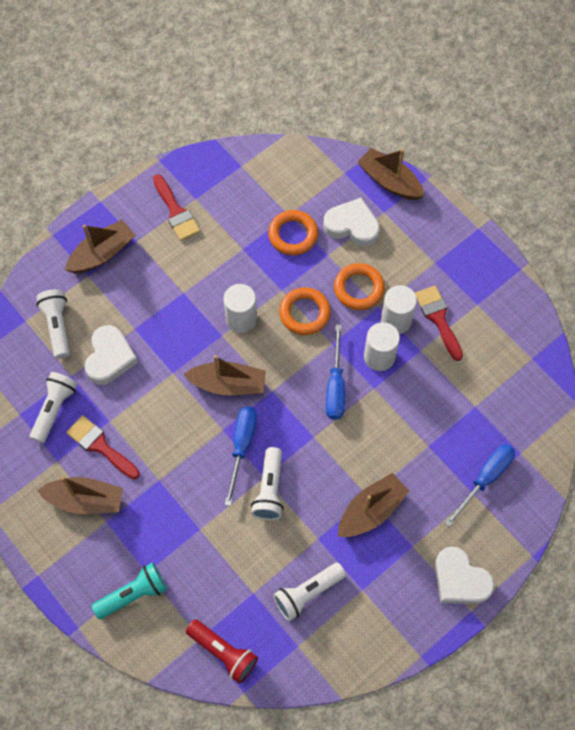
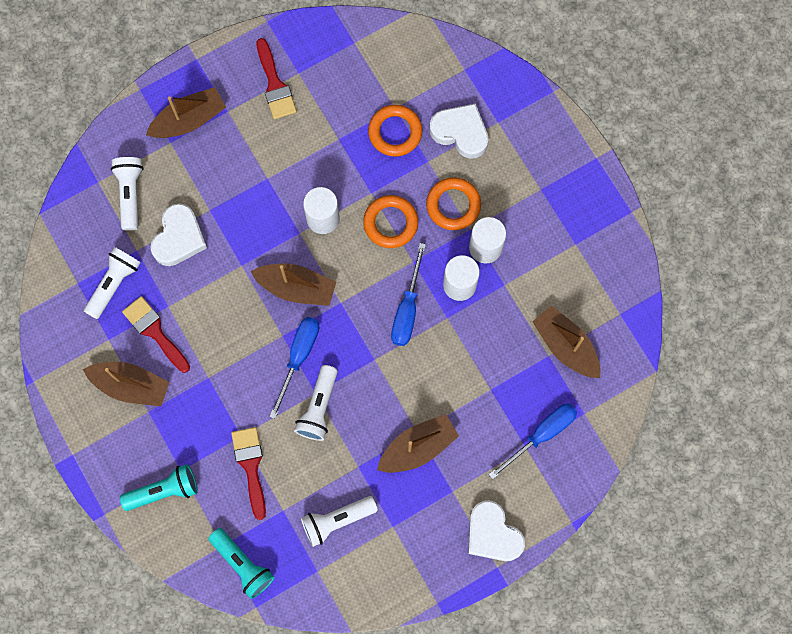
camera: 10 degrees right, 10 degrees up
(223, 652) = (243, 564): red flashlight -> turquoise flashlight
(389, 181) = (511, 87): brown boat -> brown boat (565, 346)
(438, 319) = (530, 253): red brush -> red brush (251, 466)

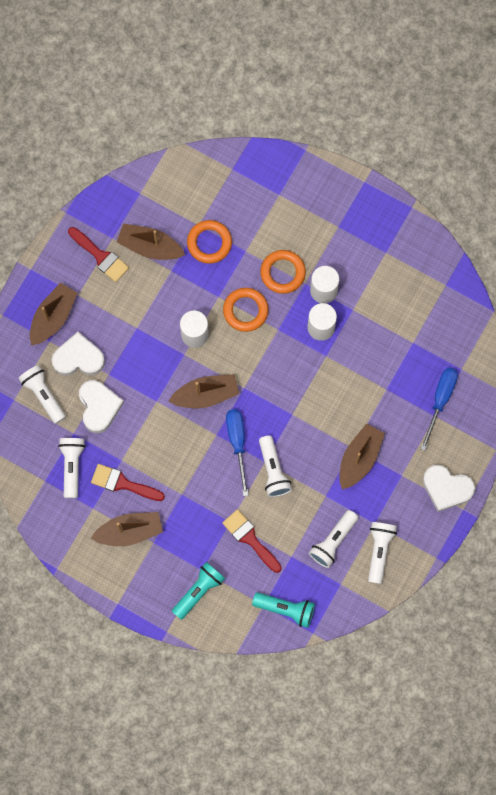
camera: 30 degrees left, 0 degrees up
(379, 560) = (379, 551): none -> white flashlight
(407, 309) = (294, 365): blue screwdriver -> none
(460, 132) = (256, 217): white heart -> white heart (78, 358)
(565, 346) = (421, 329): brown boat -> brown boat (150, 246)

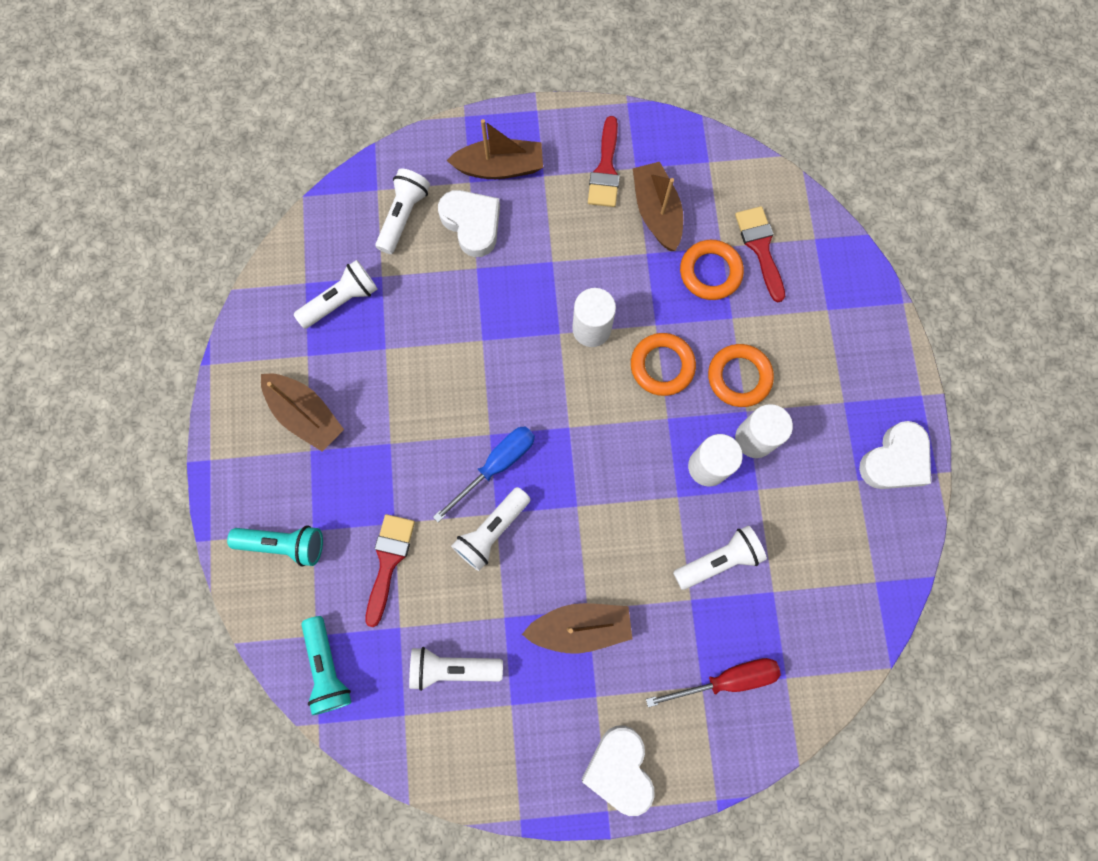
camera: 55 degrees right, 0 degrees up
(99, 407) = (431, 283): white heart -> white heart (895, 460)
(123, 483) = (358, 369): red brush -> red brush (760, 248)
(206, 394) = (529, 390): brown boat -> none
(379, 551) = (479, 736): white flashlight -> white flashlight (718, 560)
(440, 400) = (726, 679): blue screwdriver -> red screwdriver

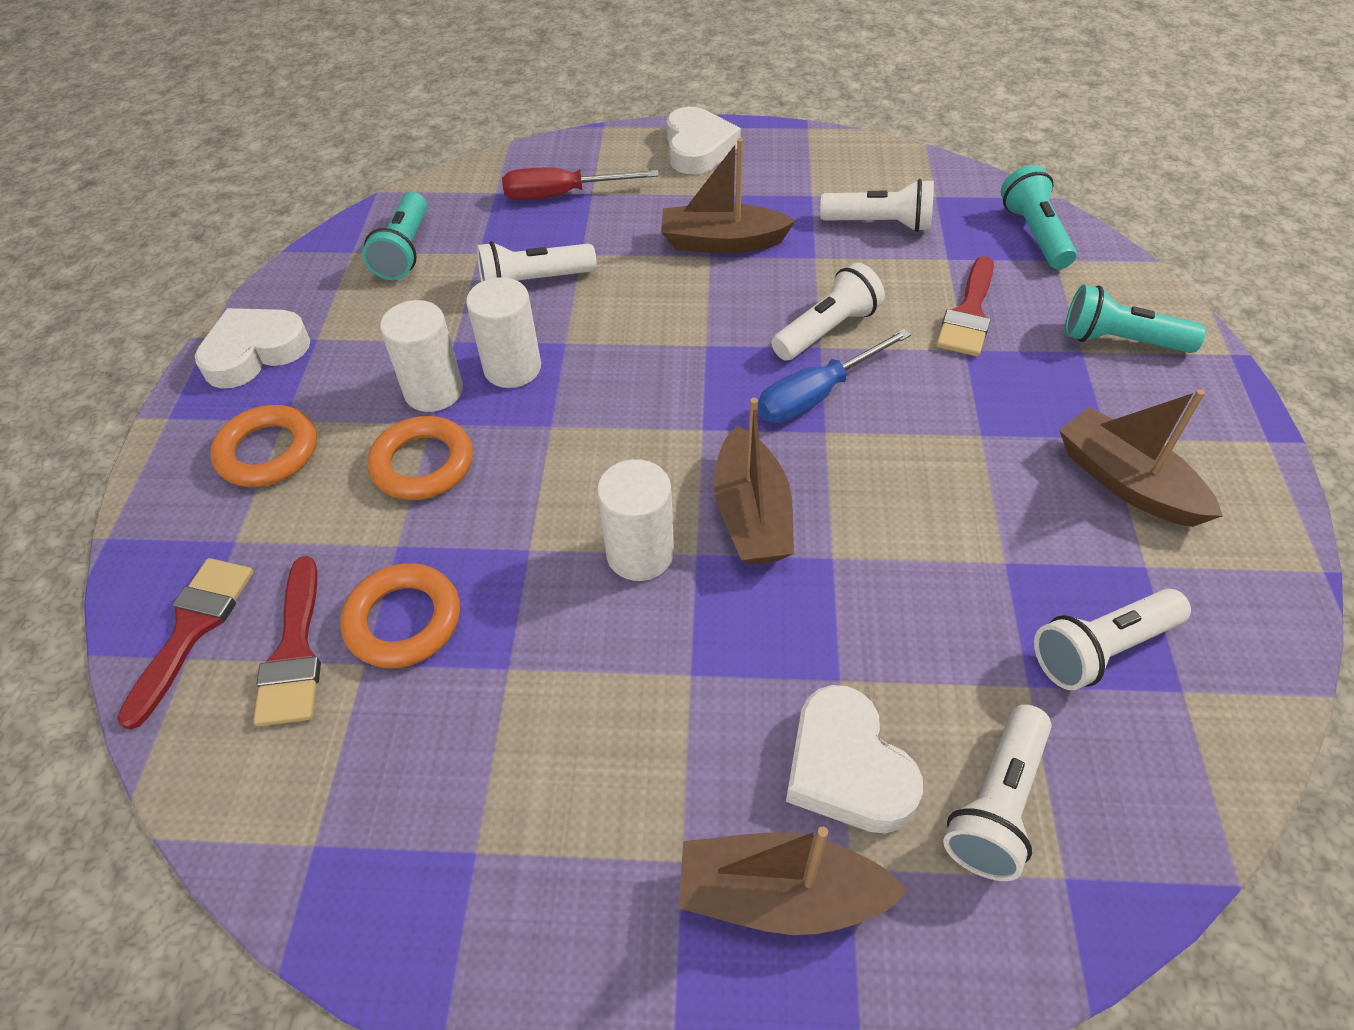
camera: 170 degrees left, 25 degrees down
(605, 169) = (542, 857): red brush -> red brush (192, 629)
(656, 212) = (463, 745): brown boat -> brown boat (751, 514)
(662, 366) = (537, 490): orange ring -> orange ring (268, 452)
(833, 587) = (405, 251): none -> turquoise flashlight

